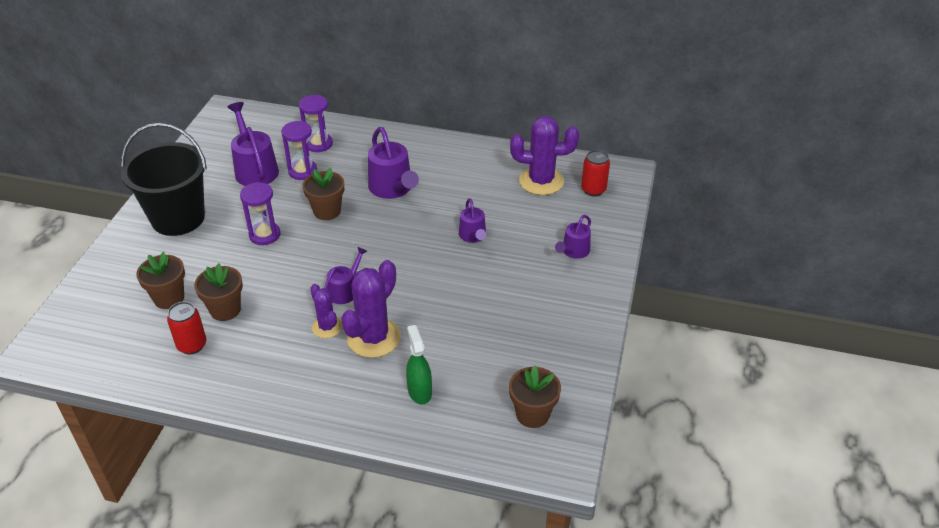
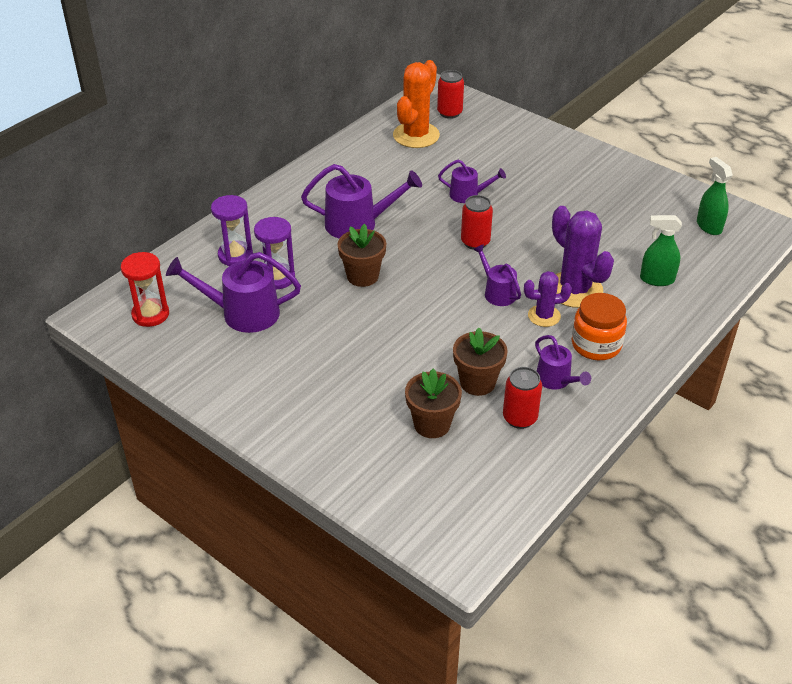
camera: 65 degrees left, 0 degrees up
(178, 218) = (289, 393): black bucket -> none
(235, 131) = (150, 314): none -> red hourglass
(264, 235) = (371, 329): purple hourglass -> none
(303, 370) = (596, 345): none -> orange jar
(407, 259) = (475, 242): none -> red can
(532, 414) = (709, 226): brown flower pot -> green spray bottle
(541, 181) = (416, 135): purple cactus -> orange cactus
(574, 251) = (525, 148): purple watering can -> purple watering can (556, 380)

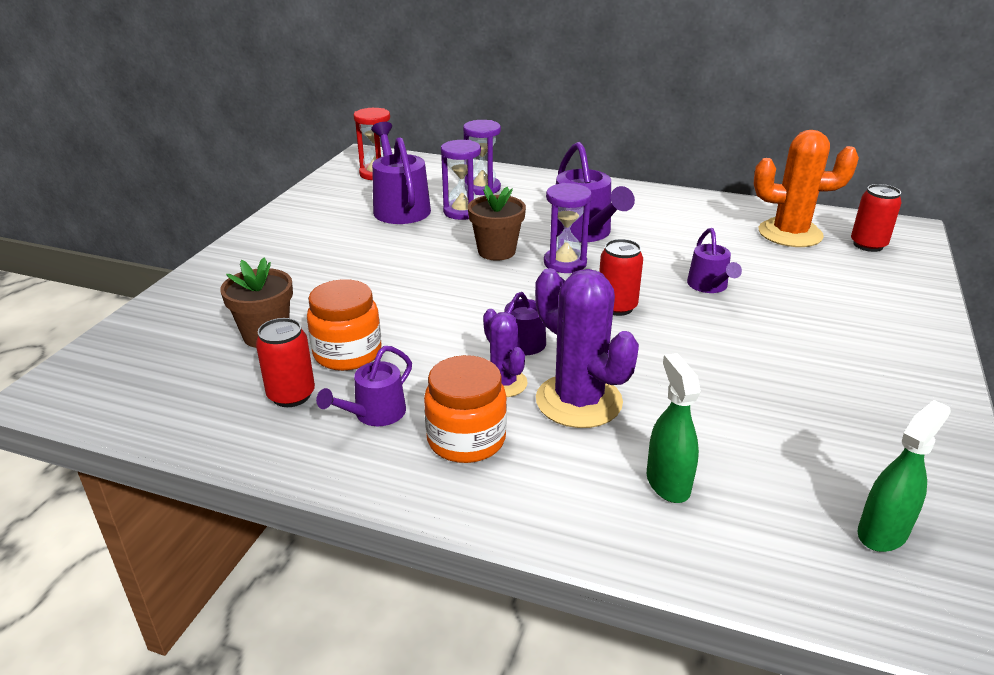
camera: 70 degrees right, 10 degrees down
(401, 247) = (565, 263): none -> purple hourglass
(477, 382) = (347, 353): brown flower pot -> orange jar
(574, 290) = (578, 401): purple cactus -> purple cactus turned 75 degrees counterclockwise

